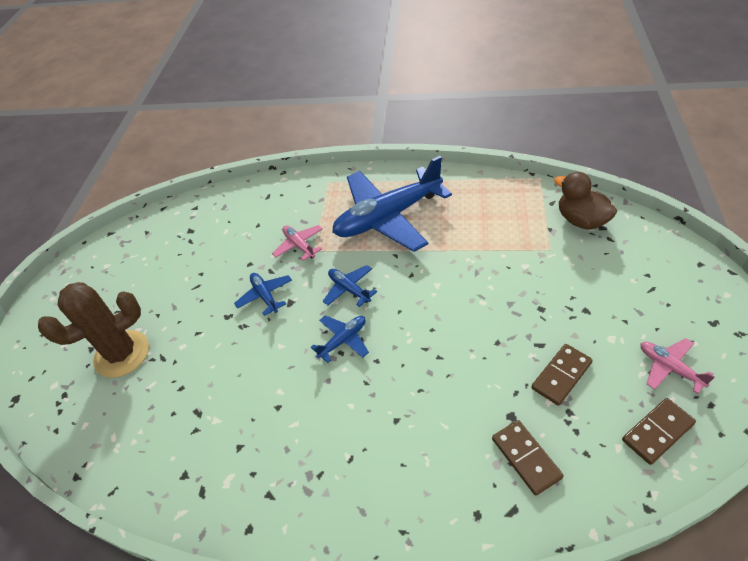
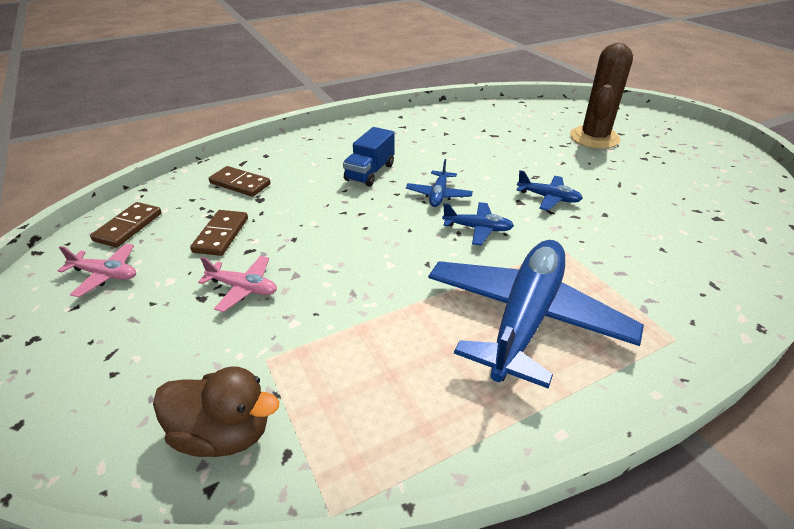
camera: 140 degrees right, 10 degrees down
(299, 245) = (583, 246): pink plane -> pink plane (243, 288)
(378, 408) = (370, 172): none -> blue truck

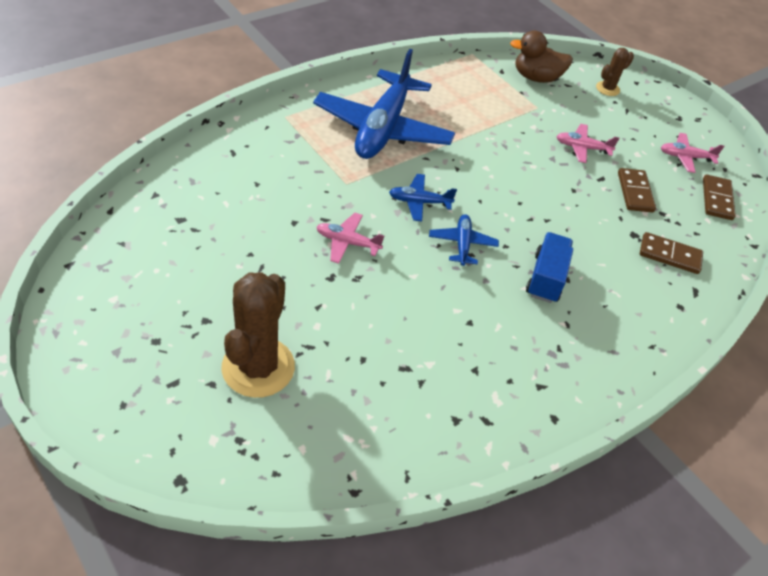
camera: 165 degrees right, 10 degrees up
(98, 404) = (607, 89): none -> brown cactus
(548, 198) = (347, 242): blue plane -> pink plane

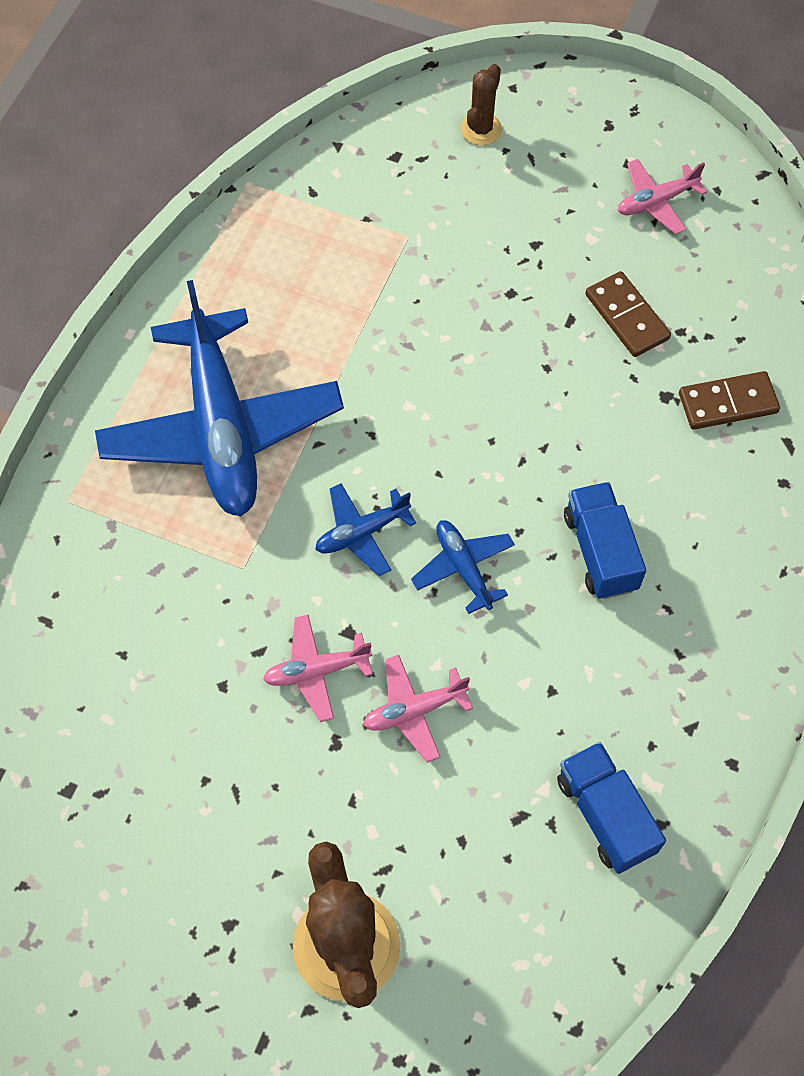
camera: 25 degrees left, 15 degrees up
(456, 396) = (605, 815): none -> blue truck
(536, 78) = (369, 173): brown duck -> none
(582, 148) = (513, 278): pink plane -> pink plane (414, 710)
(717, 199) = (735, 257): brown domino -> none

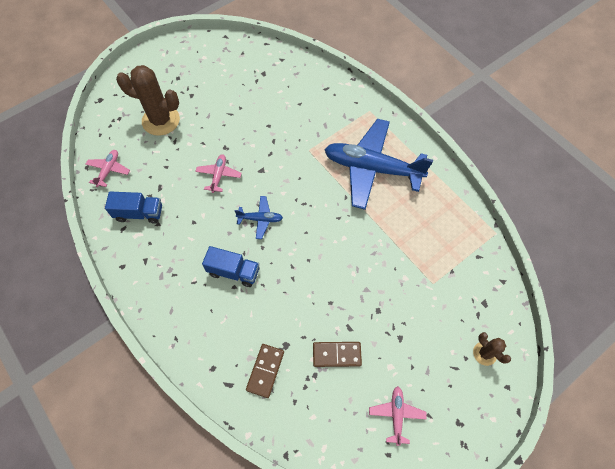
camera: 120 degrees right, 0 degrees up
(317, 671) = (254, 154): pink plane -> pink plane (109, 170)
(362, 533) = (297, 193): blue plane -> none

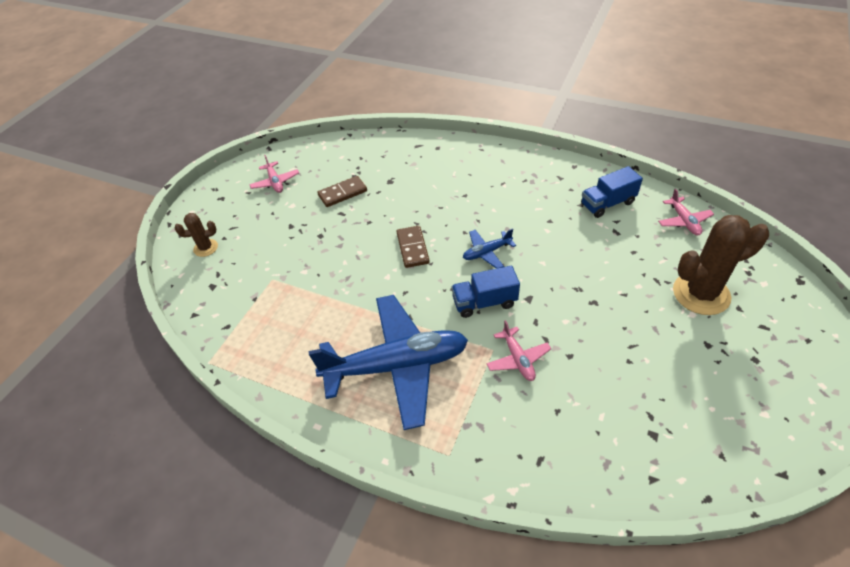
camera: 155 degrees right, 15 degrees down
(219, 175) = (569, 270): pink plane -> pink plane (518, 359)
(233, 272) = (474, 204): blue truck -> blue truck (484, 302)
(265, 371) = (395, 162): brown domino -> brown domino (412, 248)
(484, 353) = (205, 248): brown cactus -> brown cactus turned 45 degrees counterclockwise

